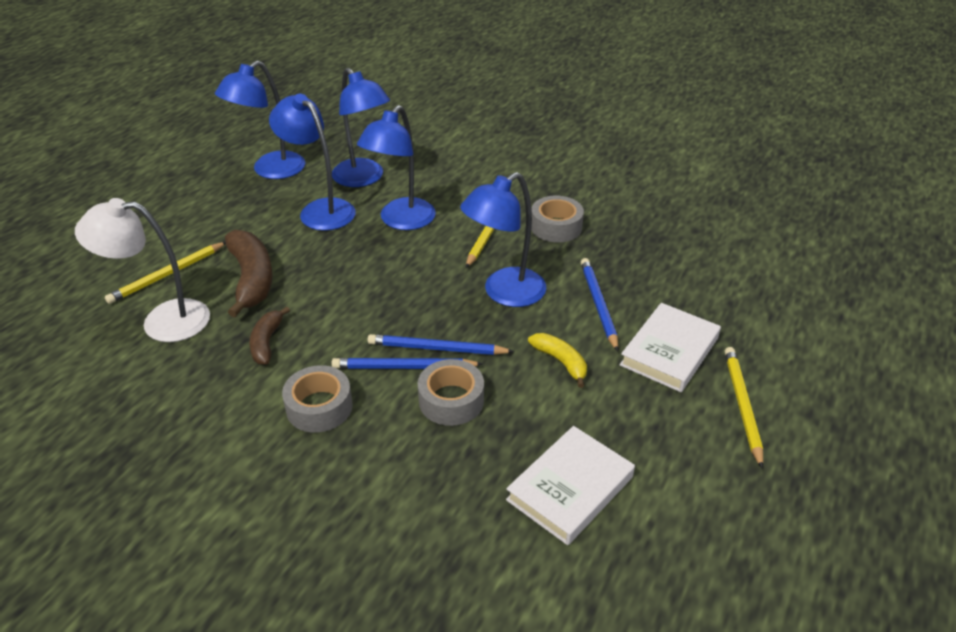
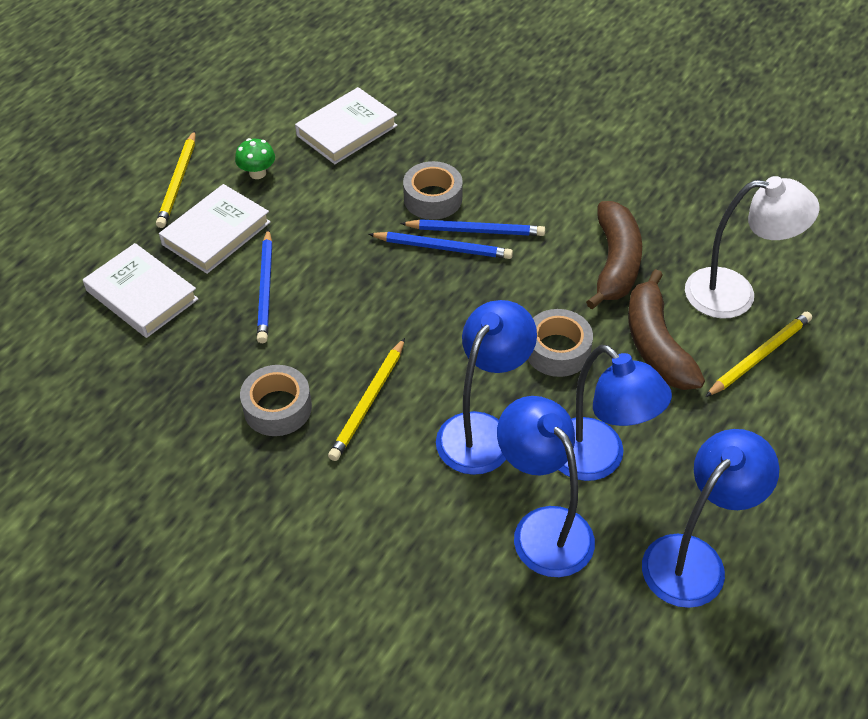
camera: 175 degrees left, 10 degrees up
(267, 342) = (615, 263): brown banana -> brown banana, size x1.73
(319, 407) = (550, 199): grey tape -> grey tape (557, 350)
(504, 293) = (364, 309): blue lamp -> none
(561, 362) = (324, 228): yellow banana -> none
(658, 421) = (257, 173): none -> green mushroom
(707, 294) = (142, 295): none -> white book

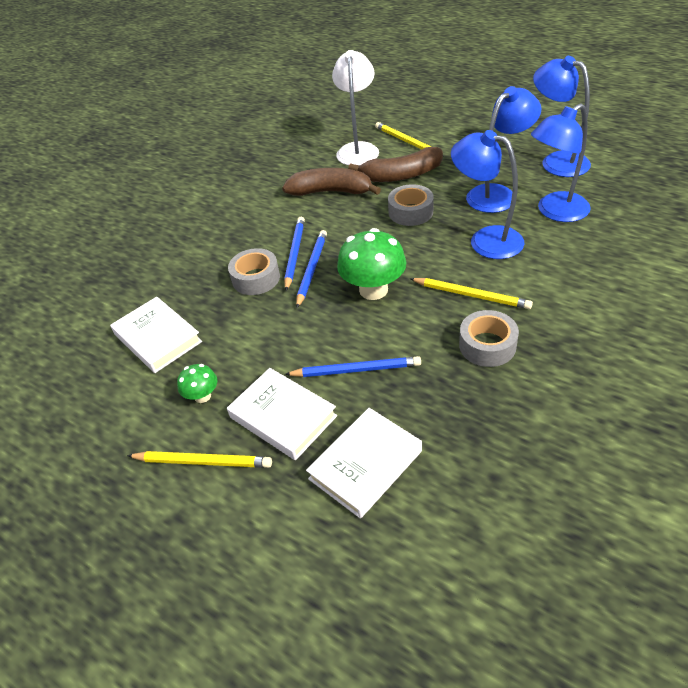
camera: 85 degrees left, 5 degrees down
(394, 306) = (373, 290): none -> green mushroom

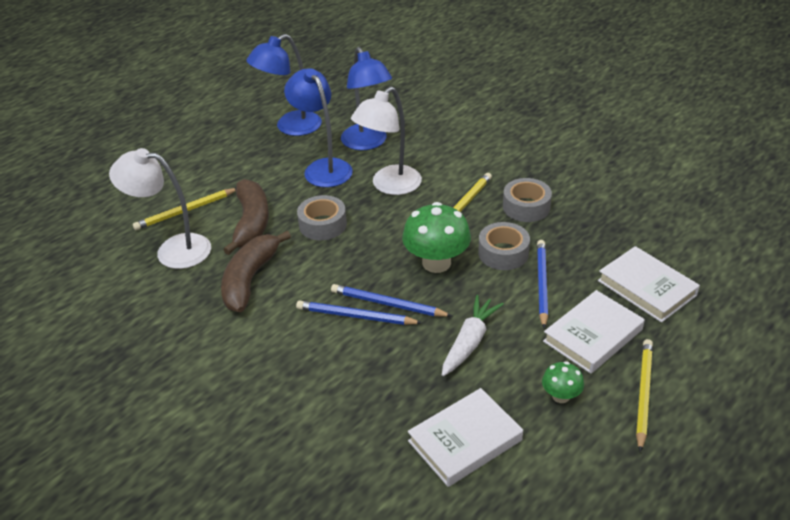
camera: 85 degrees left, 5 degrees down
(256, 278) = (387, 350): grey tape -> grey tape (503, 253)
(269, 326) = (469, 342): none -> white carrot
(485, 239) = (389, 186): blue lamp -> white lamp

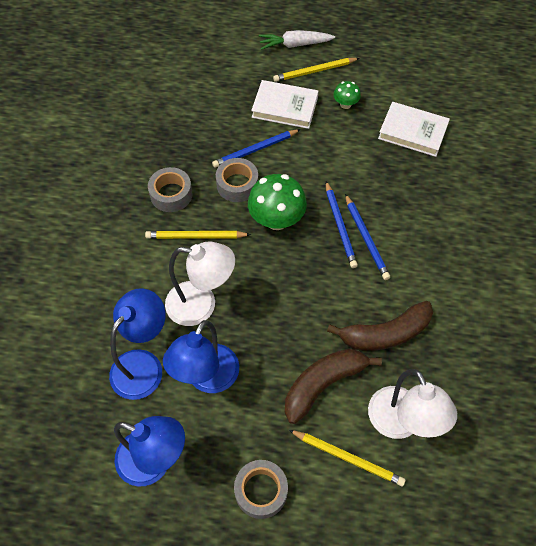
camera: 125 degrees left, 20 degrees up
(323, 225) = (286, 324): grey tape -> grey tape (261, 491)
(469, 342) = (338, 164): white carrot -> white carrot (295, 45)
(647, 288) = (220, 96): white book -> none

